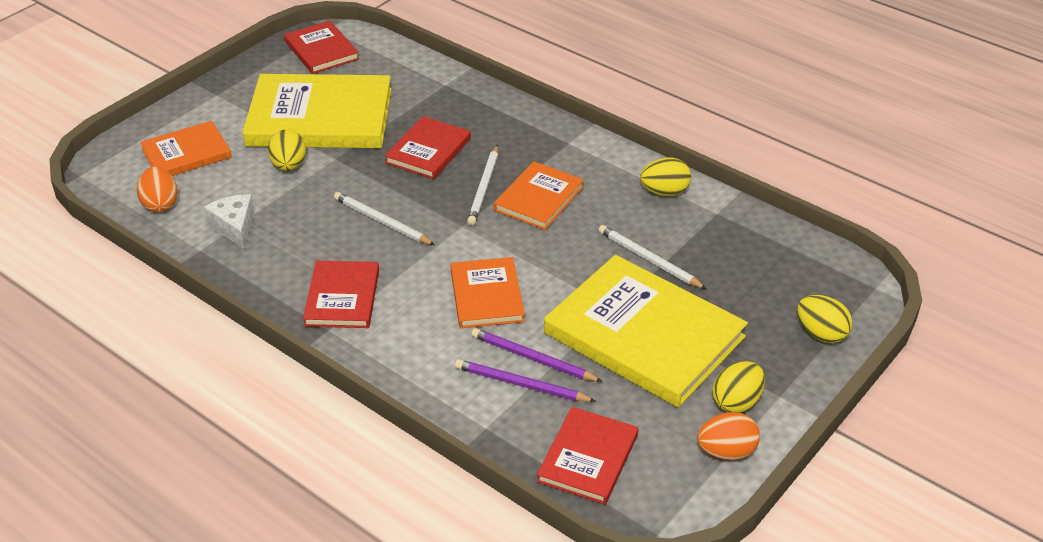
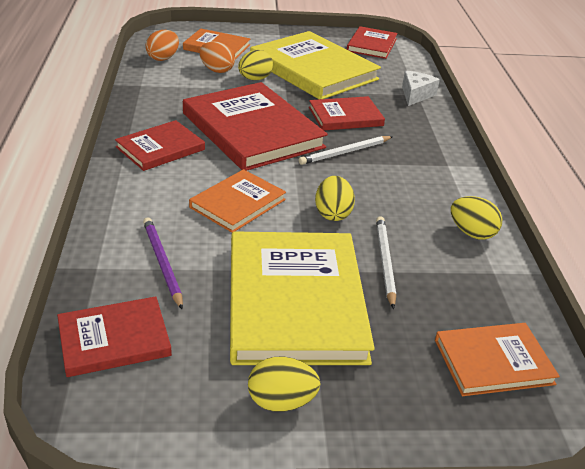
camera: 45 degrees right, 5 degrees down
(234, 226) = (176, 86): white cheese -> white cheese (416, 95)
(382, 221) = (252, 130): white pencil -> red book
(533, 358) = (197, 255): purple pencil -> none
(539, 198) = (370, 179): orange book -> orange book (493, 362)
(726, 452) = (208, 427): orange egg -> orange egg (216, 70)
(821, 333) = (443, 418): yellow egg -> yellow egg (332, 214)

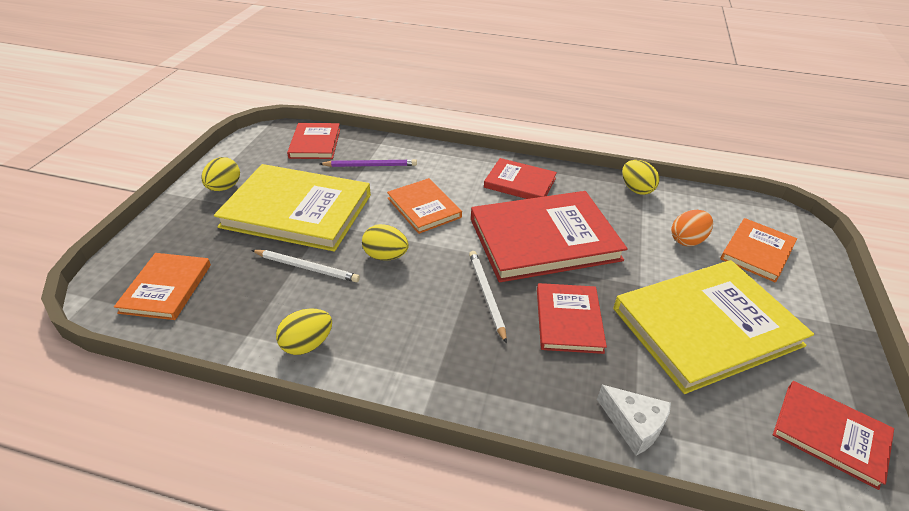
camera: 110 degrees right, 5 degrees up
(160, 148) = (520, 183): red book -> red book turned 45 degrees counterclockwise
(163, 58) = (712, 208): orange egg -> none
(255, 79) = (667, 265): yellow egg -> yellow egg (636, 189)

